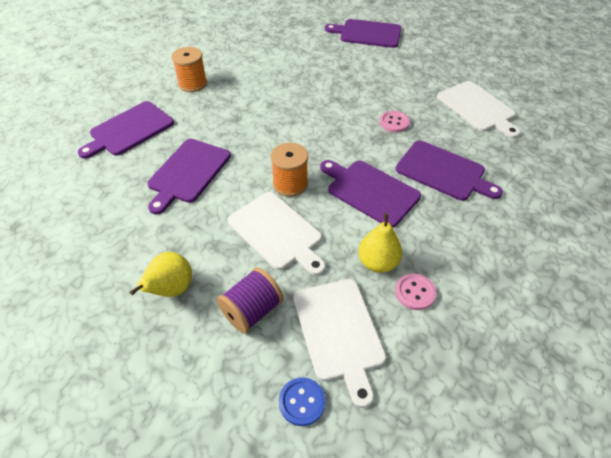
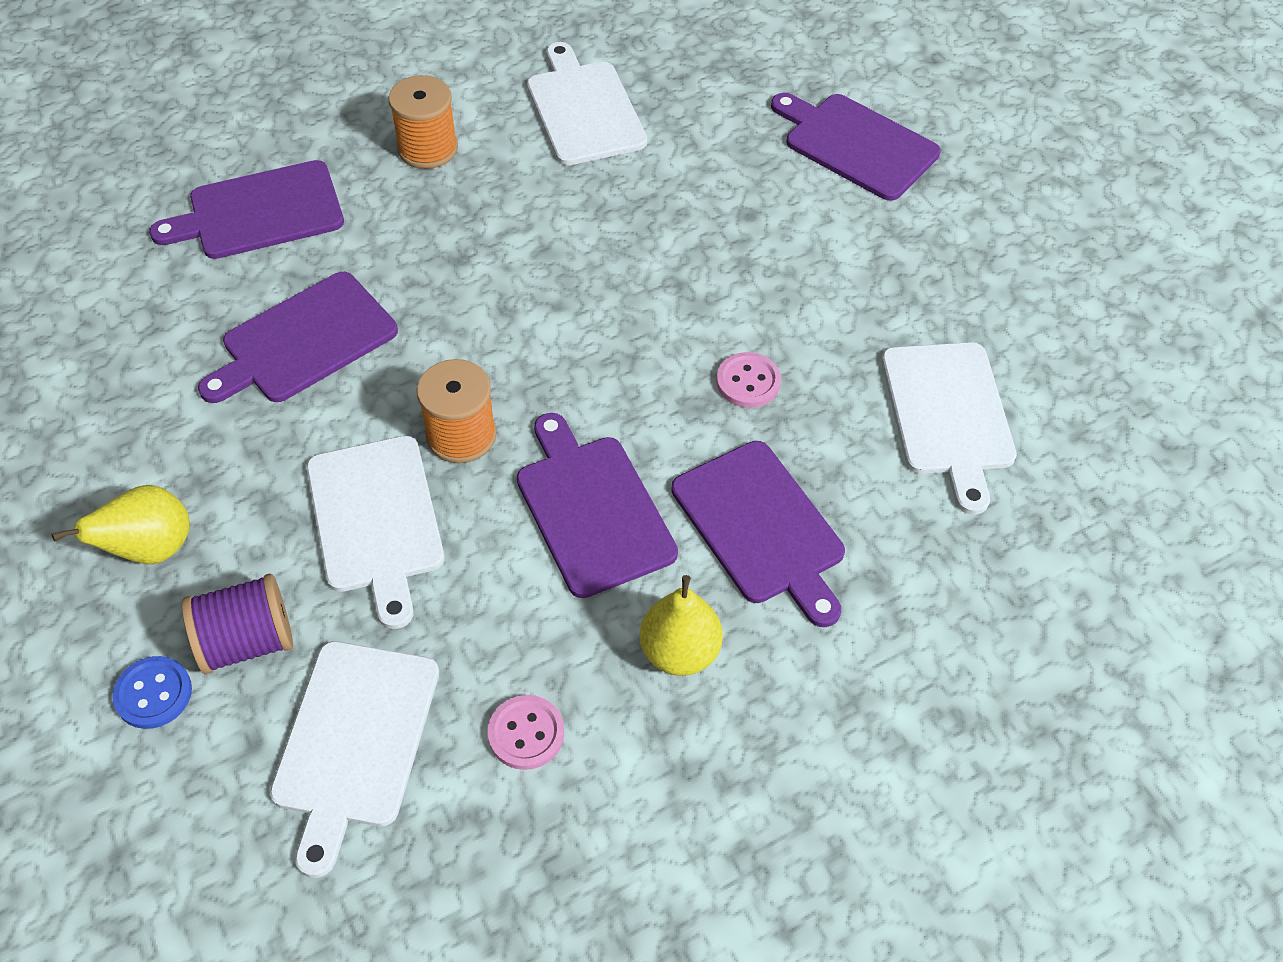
camera: 25 degrees right, 5 degrees up
(251, 52) = (584, 109): none -> white cutting board
(302, 402) = (224, 821): blue button -> blue button (153, 694)
(378, 262) = (504, 651): yellow pear -> yellow pear (679, 651)

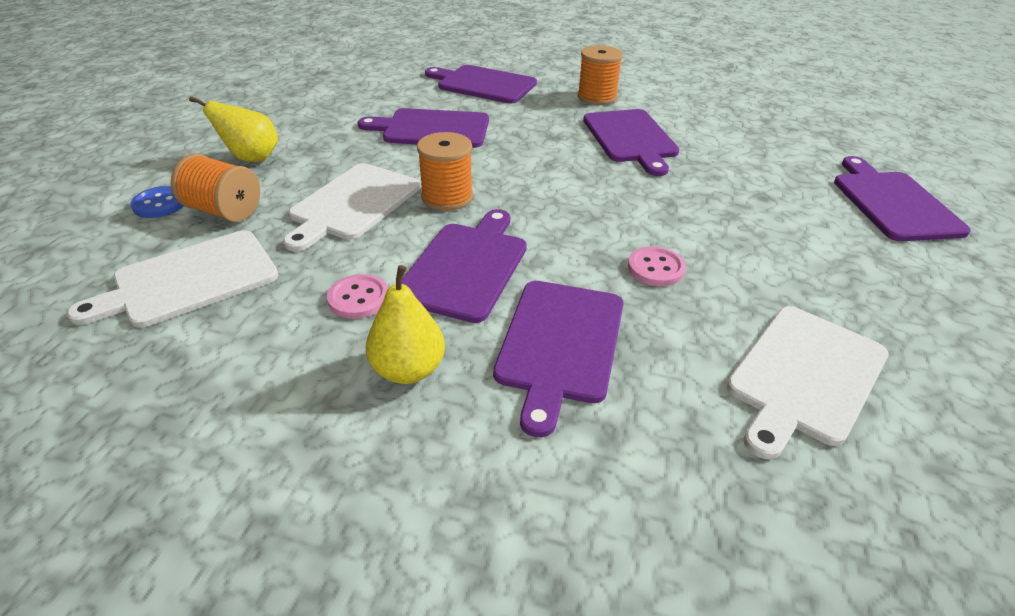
camera: 45 degrees right, 15 degrees down
(247, 641) = (224, 211): purple spool -> orange spool
(526, 733) = (262, 341): pink button -> pink button (358, 298)
(542, 203) = (630, 138): none -> purple cutting board
(584, 109) = (708, 117): white cutting board -> none

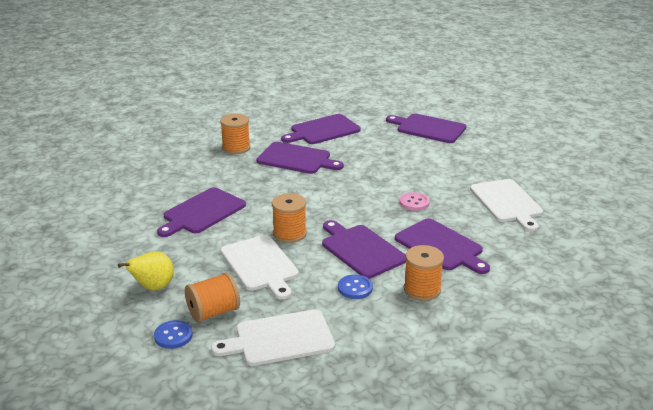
camera: 55 degrees left, 10 degrees down
(189, 280) = (280, 338): white cutting board -> white cutting board turned 75 degrees clockwise
(358, 298) = (355, 288): pink button -> blue button
(408, 370) = (422, 289): yellow pear -> orange spool
(483, 84) = (164, 174): purple cutting board -> purple cutting board (323, 130)

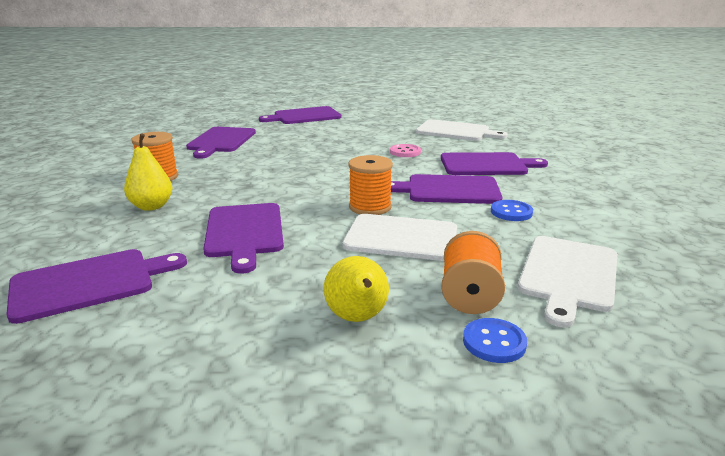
camera: 50 degrees left, 5 degrees down
(197, 169) = (151, 206): none -> yellow pear
(296, 159) = (243, 163): purple cutting board -> purple cutting board (89, 283)
(422, 289) = (546, 190): orange spool -> none

